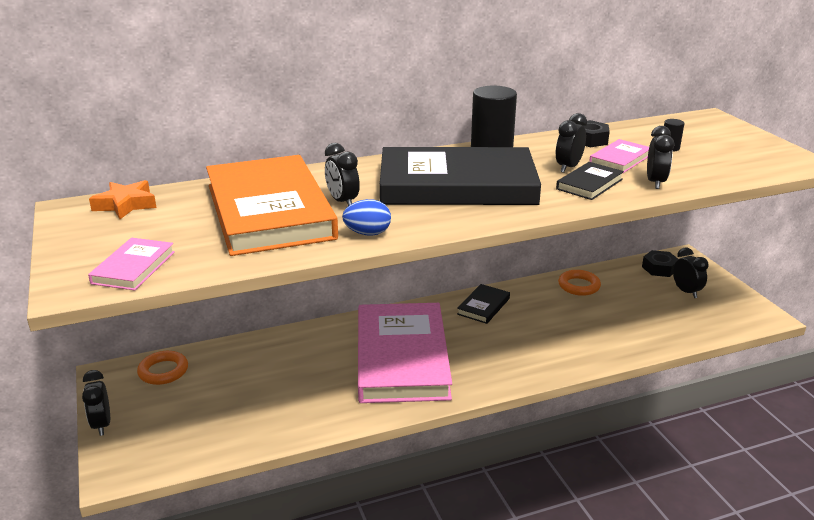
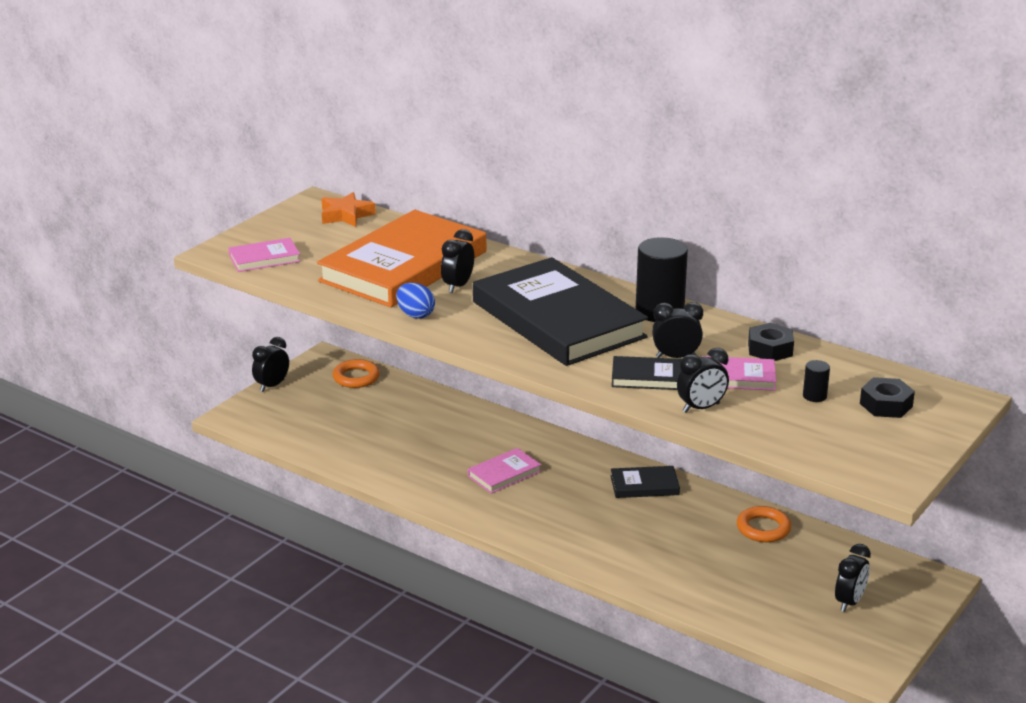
camera: 55 degrees right, 0 degrees up
(401, 357) = (504, 474): pink book -> pink book, size x0.42
(659, 268) = (881, 570): black nut -> black nut (886, 405)

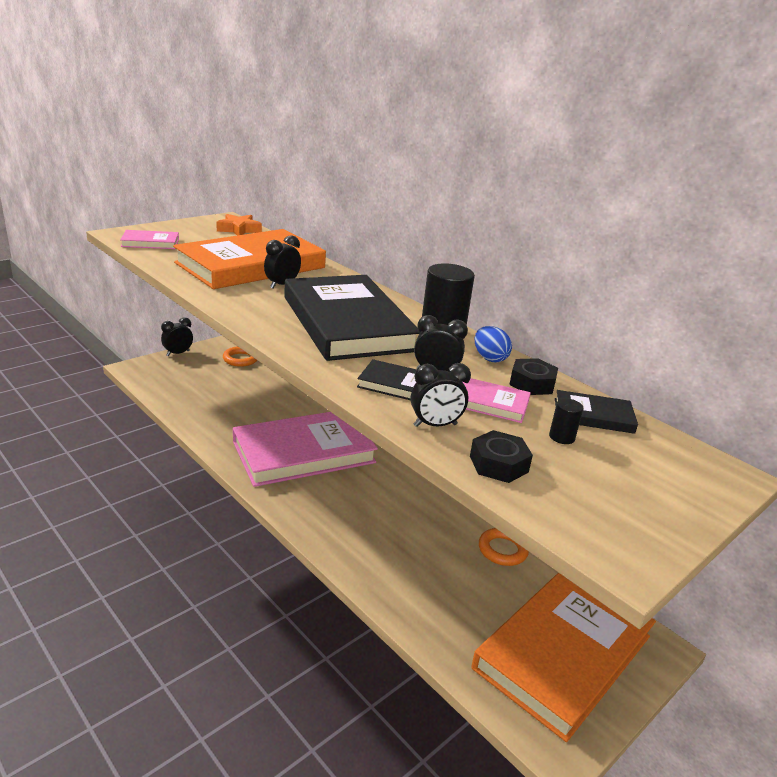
camera: 10 degrees right, 0 degrees up
(415, 315) = (228, 298): blue egg -> blue egg (489, 358)
(504, 474) = (304, 452): pink book -> pink book, size x2.36
(644, 485) = (413, 486): black book -> black book (593, 416)
(849, 602) = (563, 652): black clock -> orange book
(886, 405) = (638, 462): black nut -> black nut (498, 464)

